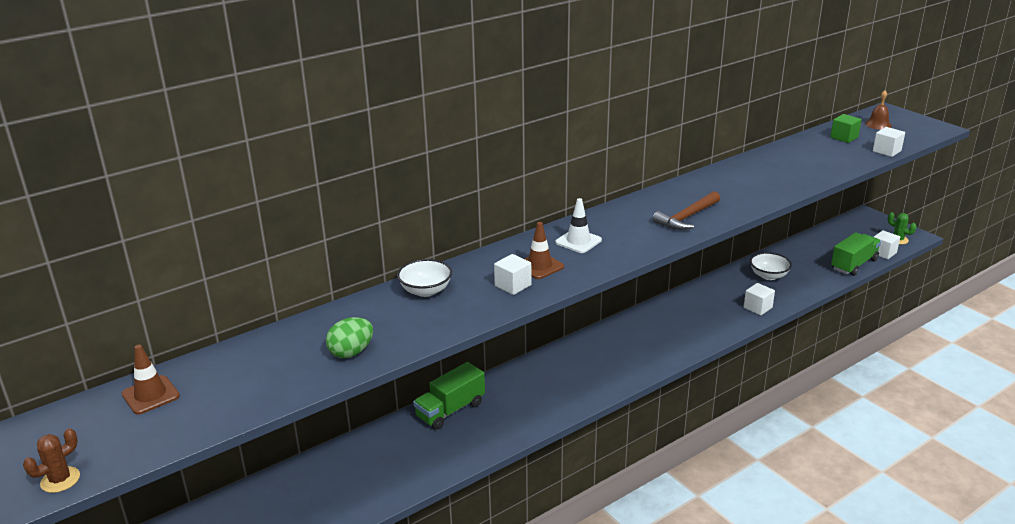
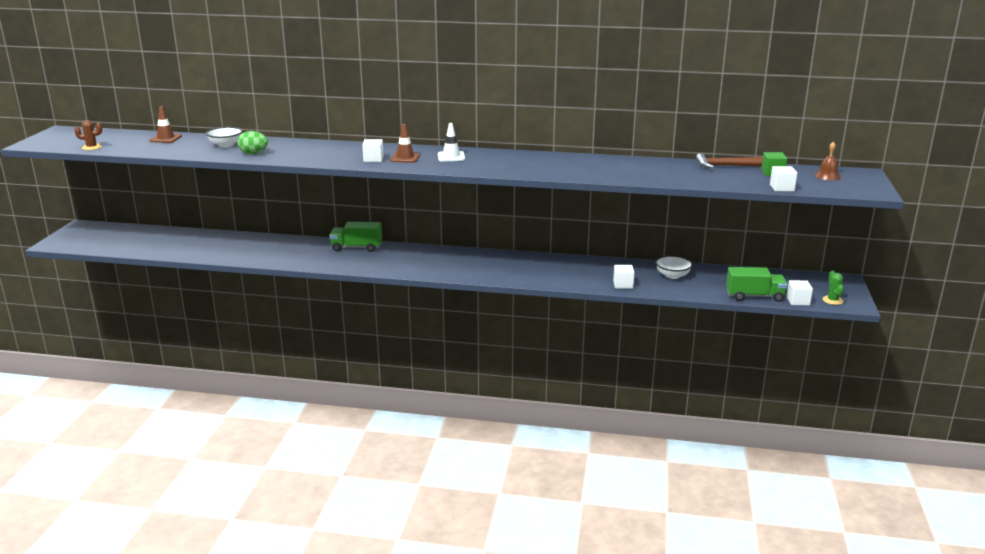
camera: 45 degrees right, 5 degrees down
(425, 291) = (334, 147): white bowl -> white bowl (226, 145)
(687, 217) = (537, 168): brown hammer -> brown hammer (725, 166)

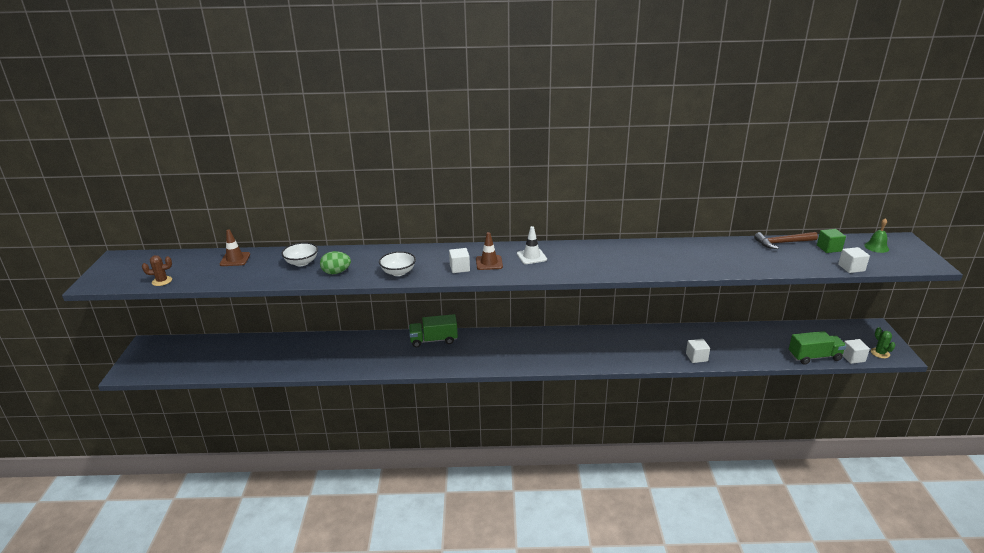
camera: 10 degrees left, 5 degrees up
(672, 275) = (732, 340): white bowl -> white bowl (398, 272)
(827, 176) = (876, 247): brown bell -> green bell

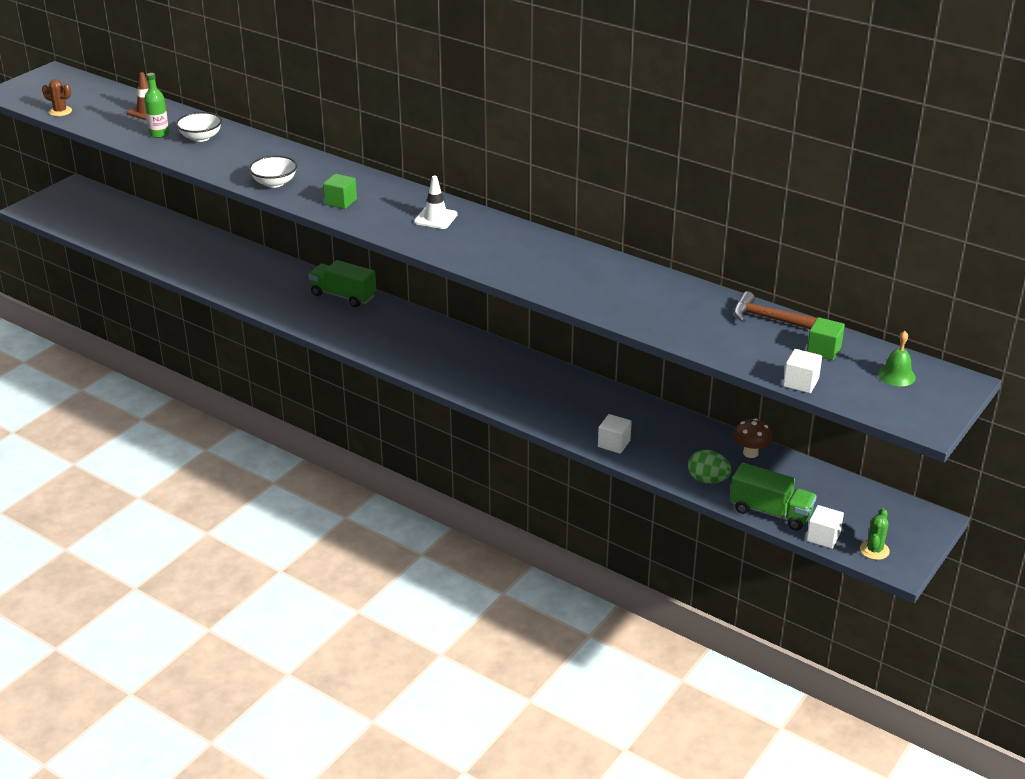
camera: 35 degrees right, 5 degrees up
(266, 270) = (159, 134): none -> green bottle
(336, 272) = (217, 160): green egg -> green egg (707, 480)
(459, 268) = (340, 202): white cube -> green cube
(489, 263) = (379, 208): brown traffic cone -> none
(760, 331) = (750, 453): none -> brown mushroom

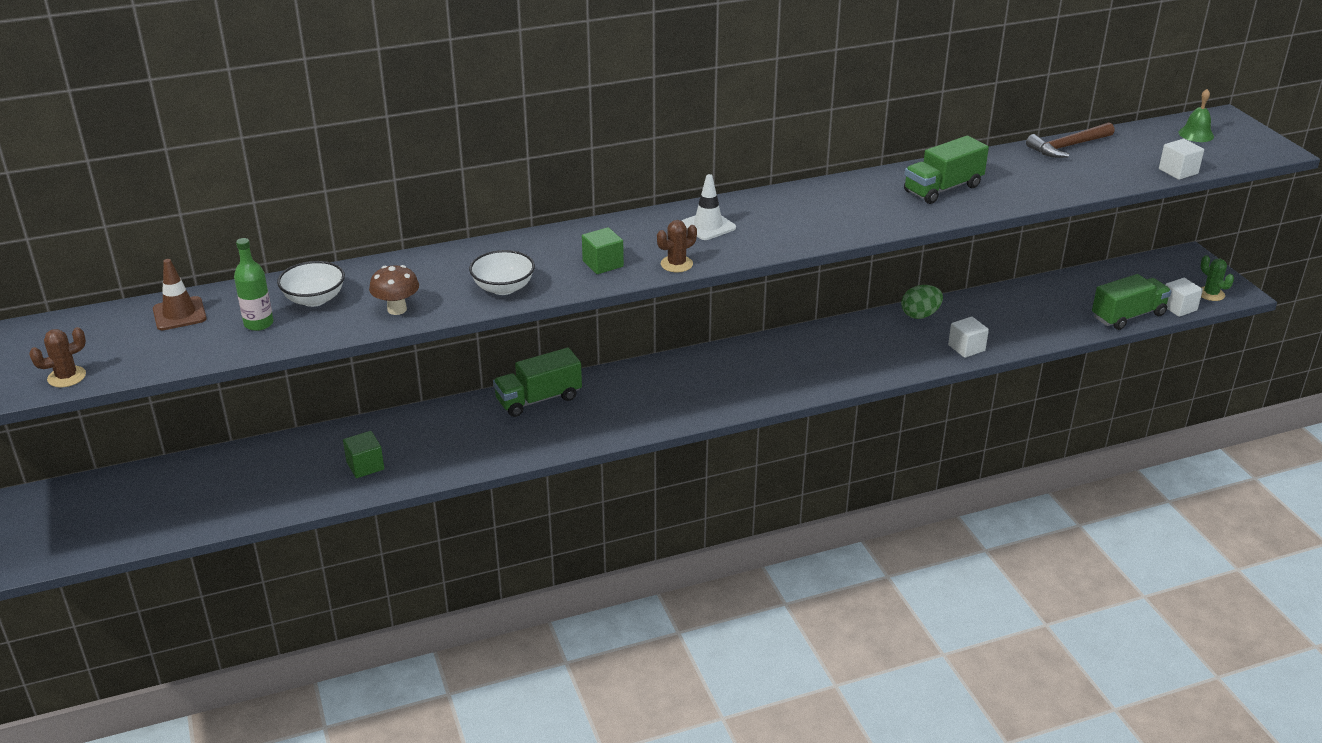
camera: 55 degrees left, 0 degrees up
(369, 225) = (676, 264): none -> brown cactus
(614, 286) = (943, 189): none -> green truck
(707, 480) = (1060, 325): green egg -> green egg (920, 315)
(750, 453) = (1037, 291): brown mushroom -> brown mushroom (397, 309)
(823, 350) = (1134, 145): green cube -> green cube (365, 466)

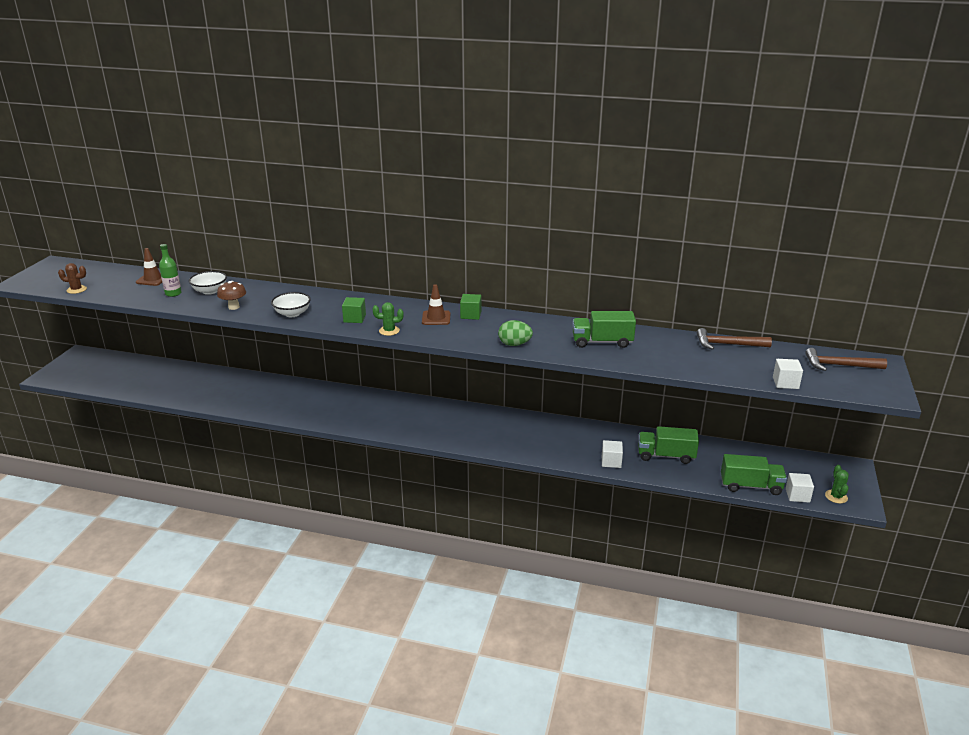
camera: 35 degrees right, 5 degrees down
(365, 466) = (230, 395): green cube -> green cube (470, 315)
(538, 399) = (344, 396): green truck -> green truck (666, 456)
(676, 264) = (389, 331): brown cactus -> green cactus
(708, 226) = (436, 318): white traffic cone -> brown traffic cone
(920, 315) = (607, 432): green egg -> green egg (514, 344)
(1196, 134) = (839, 365): green bell -> brown hammer

